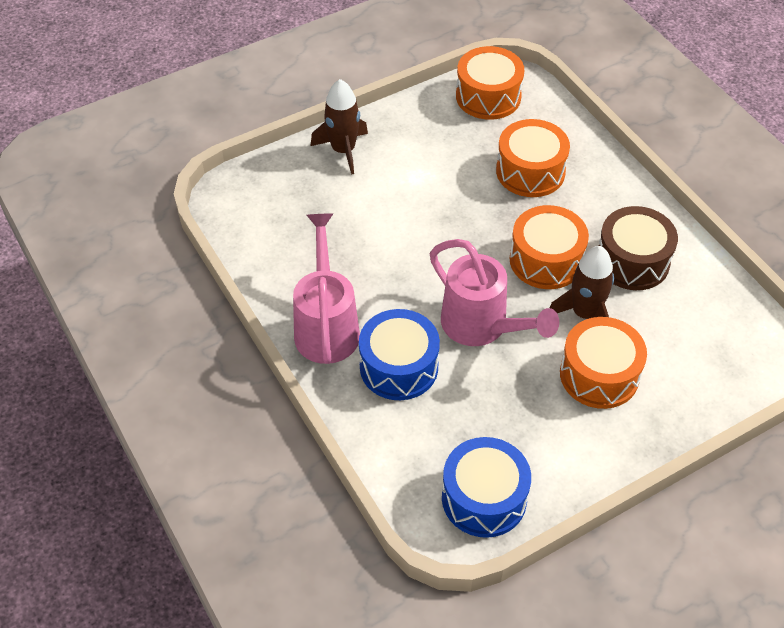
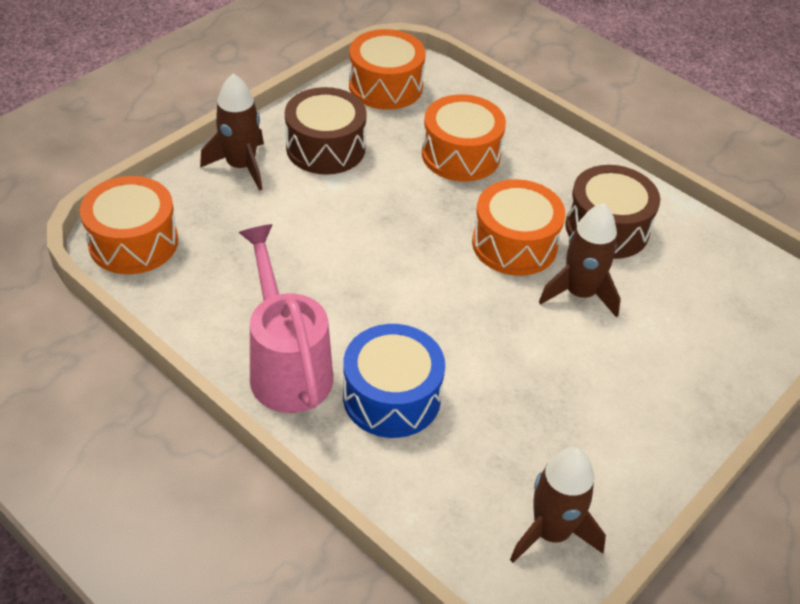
camera: 20 degrees left, 5 degrees down
(417, 146) = (325, 148): none -> brown drum
(481, 326) = (471, 330): pink watering can -> none
(484, 498) = (551, 532): blue drum -> brown rocket
(599, 375) = (622, 357): orange drum -> orange drum (133, 242)

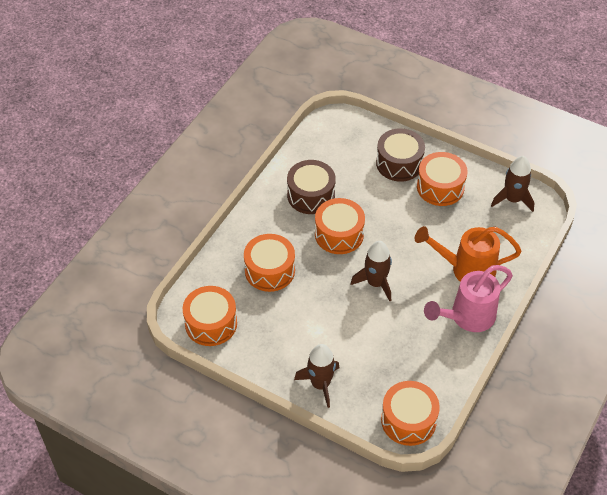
camera: 100 degrees left, 5 degrees up
(325, 148) = (287, 342): brown drum -> brown drum (399, 163)
(391, 397) = (466, 269): blue drum -> orange watering can
(579, 293) = (365, 202): brown rocket -> brown rocket (375, 283)
(602, 413) = (440, 187): none -> orange drum

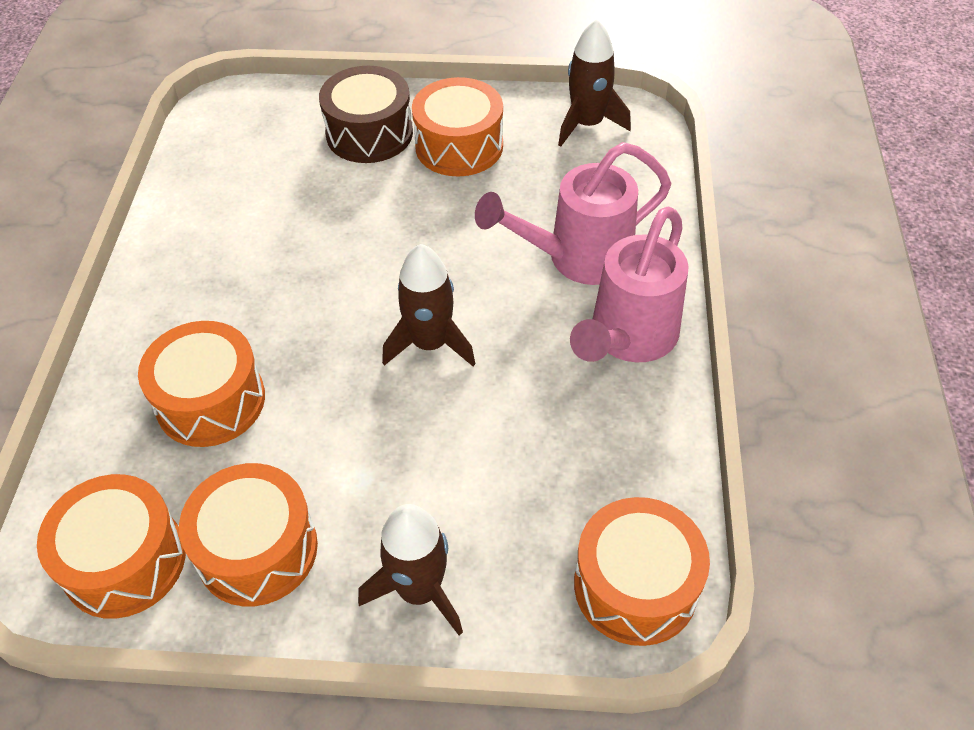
camera: 25 degrees left, 0 degrees up
(311, 195) = (234, 237): brown drum -> none
(339, 234) = (318, 284): orange drum -> orange drum (257, 549)
(466, 269) = (578, 258): orange watering can -> pink watering can

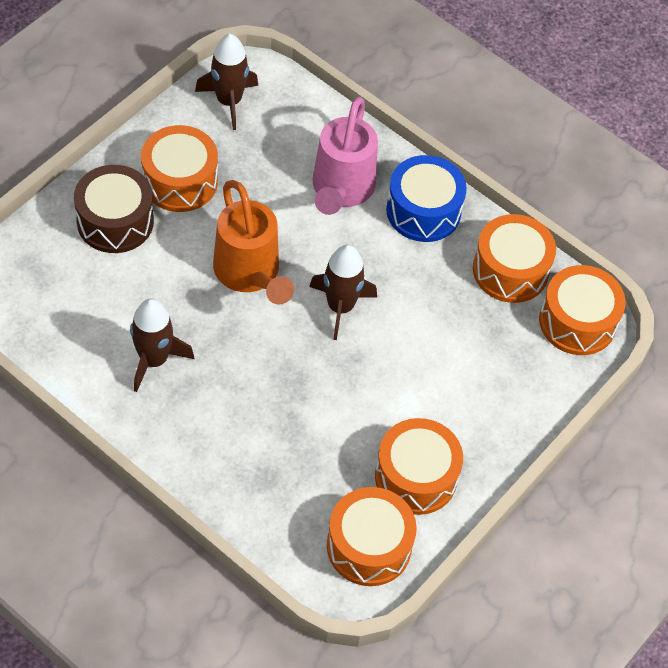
camera: 60 degrees left, 5 degrees up
(211, 401) = (284, 444): orange drum -> orange drum (510, 270)
(401, 252) = (250, 274): none -> orange watering can
(419, 590) = (504, 416): brown rocket -> brown rocket (153, 359)
(628, 338) = (423, 211): pink watering can -> blue drum

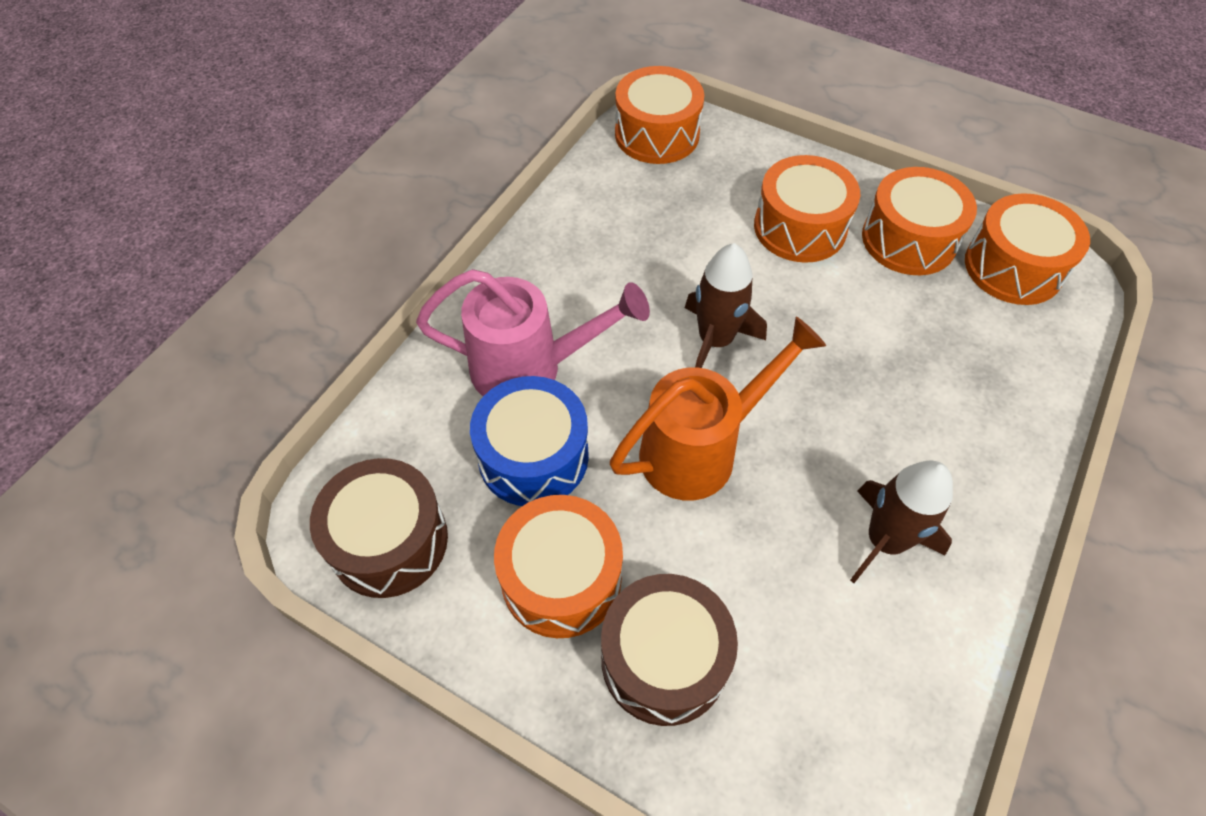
camera: 95 degrees left, 0 degrees up
(229, 101) = (389, 541): brown rocket -> brown drum
(423, 211) = (542, 278): blue drum -> blue drum (533, 456)
(510, 270) = (607, 192): orange drum -> orange drum (800, 227)

